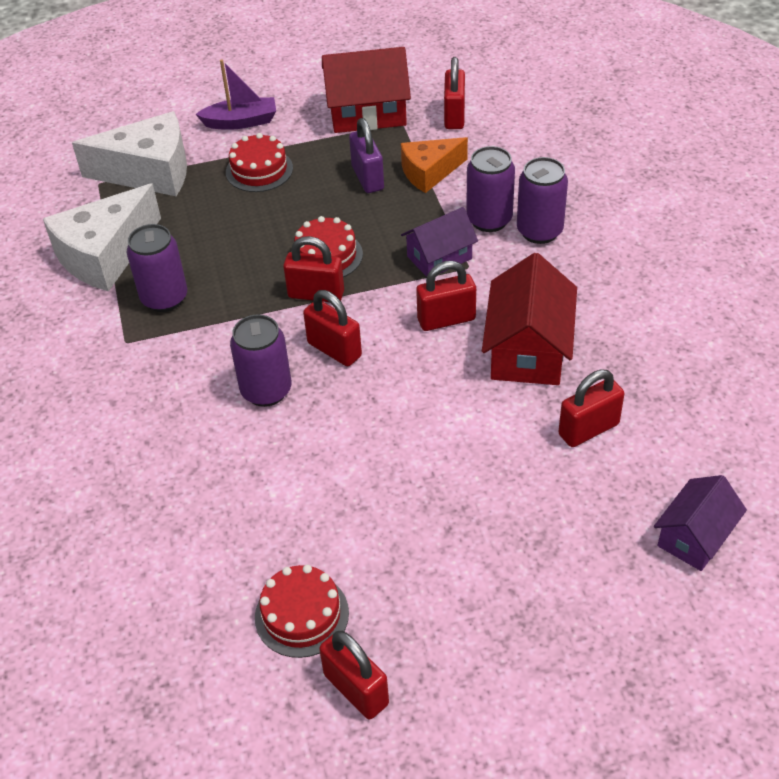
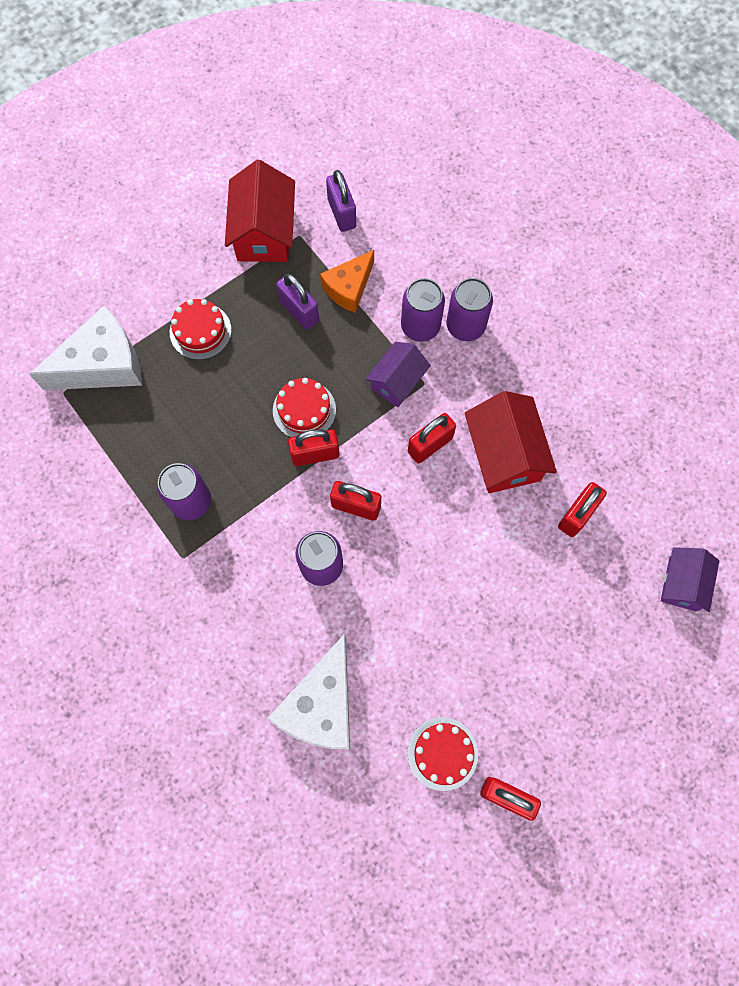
camera: 25 degrees left, 25 degrees up
(105, 255) = (115, 472): white cheese -> white cheese (321, 705)
(241, 122) = (155, 278): purple boat -> none
(367, 113) = (264, 232): red house -> red house turned 60 degrees counterclockwise
(454, 116) = (342, 213): red padlock -> purple padlock

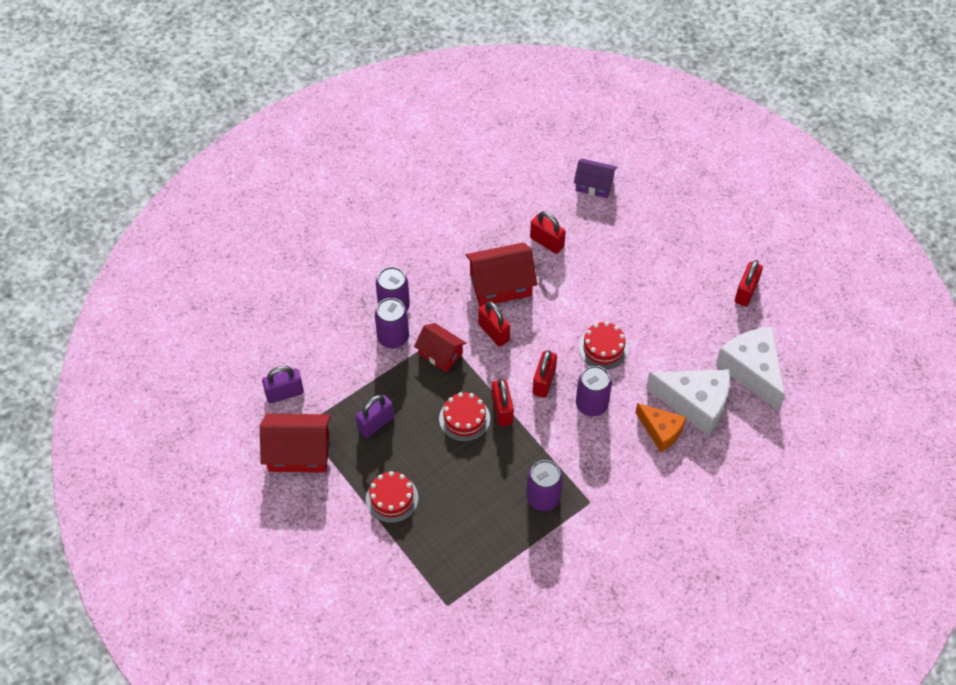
camera: 90 degrees left, 15 degrees down
(103, 365) = (421, 574): white cheese -> white cheese (752, 370)
(349, 288) = (356, 388): orange cheese -> orange cheese (661, 431)
(397, 381) = (440, 354): purple house -> red house
(442, 753) = (721, 328): red cake -> red cake (603, 348)

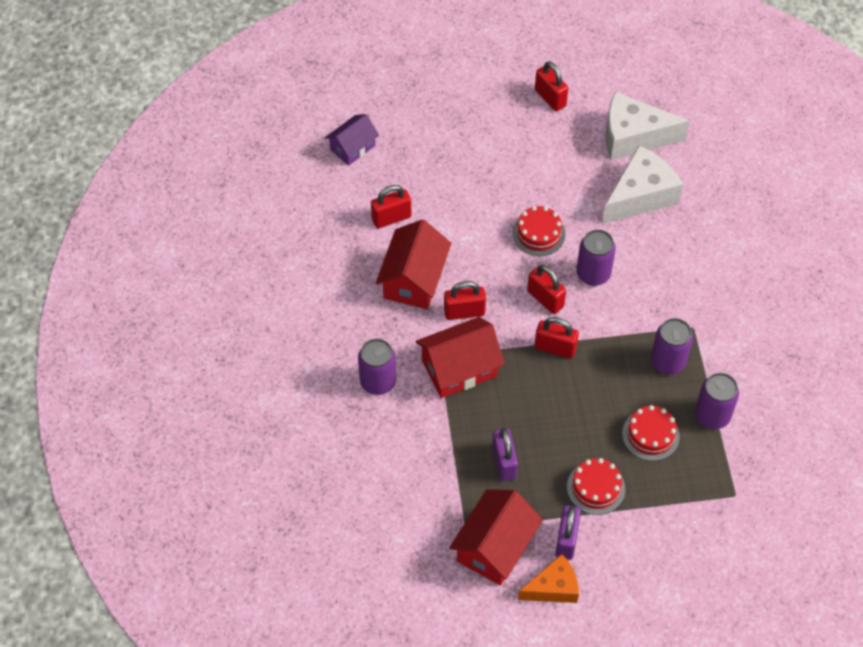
camera: 60 degrees left, 0 degrees up
(284, 393) = (417, 528): purple padlock -> purple padlock (566, 540)
(393, 337) = (413, 400): purple can -> purple can (712, 415)
(440, 354) = (459, 368): red house -> red house, size x1.56
(464, 418) = (545, 383): red cake -> red cake (650, 435)
(661, 431) = (653, 236): orange cheese -> orange cheese (553, 587)

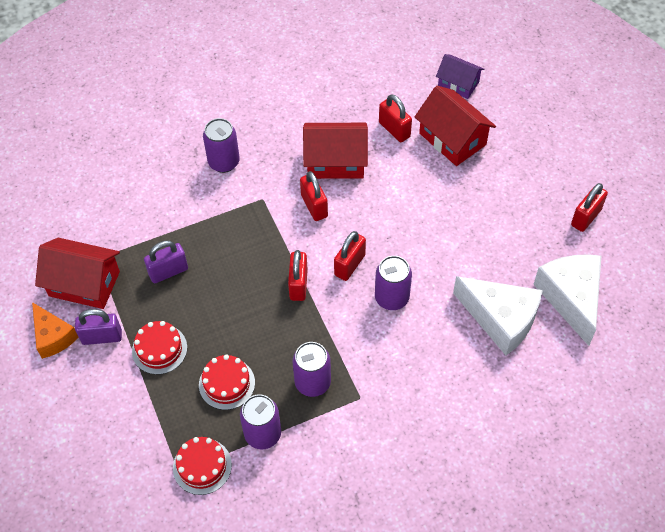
camera: 75 degrees right, 0 degrees up
(459, 368) = (254, 216): red house -> red house (452, 139)
(538, 234) = (421, 243): red cake -> red cake (202, 466)

